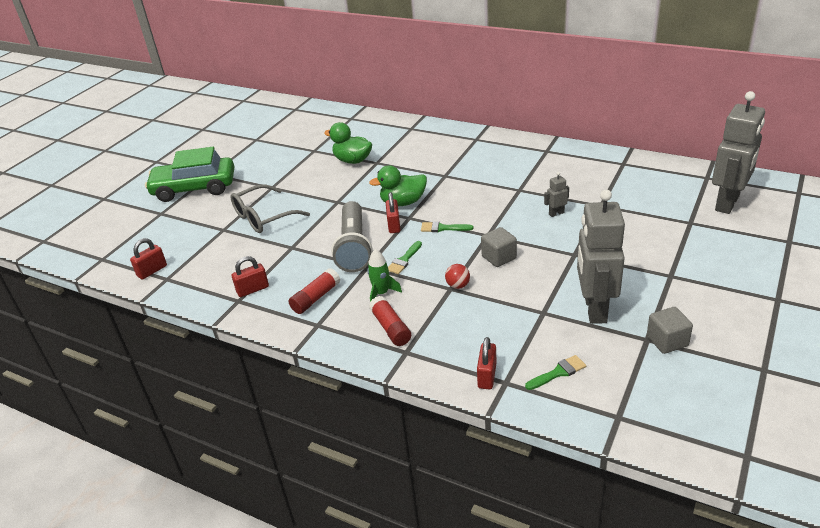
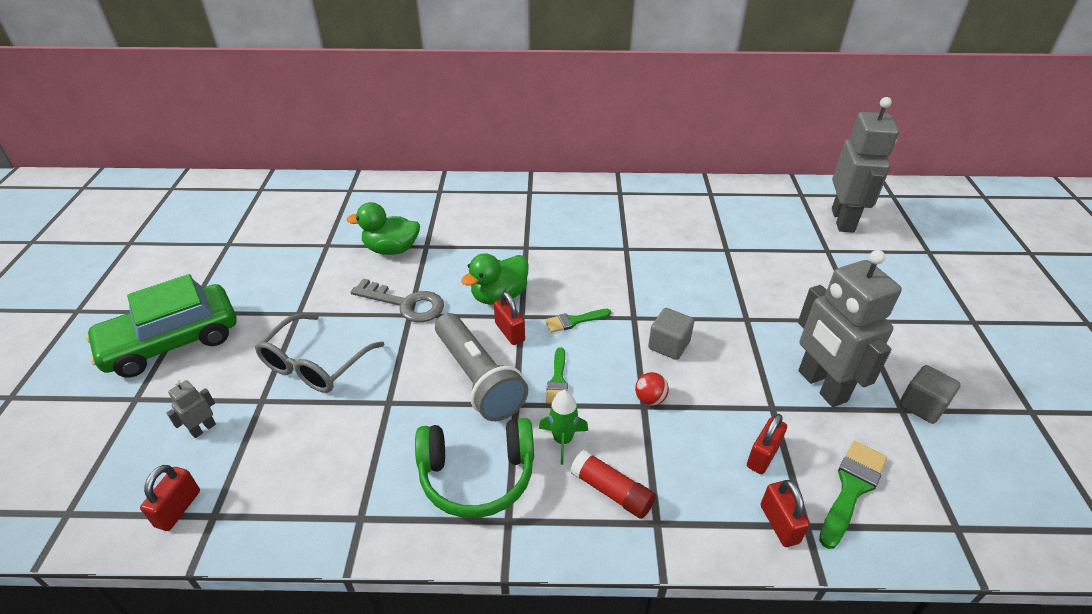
camera: 30 degrees left, 5 degrees up
(253, 289) = (372, 491): red padlock -> red padlock (762, 456)
(316, 298) = (477, 476): red glue stick -> green headphones
(339, 195) = (405, 304): none -> grey key
(556, 213) = (688, 270): grey robot -> grey robot (203, 429)
(558, 372) = (851, 488): green brush -> green brush, size x1.55

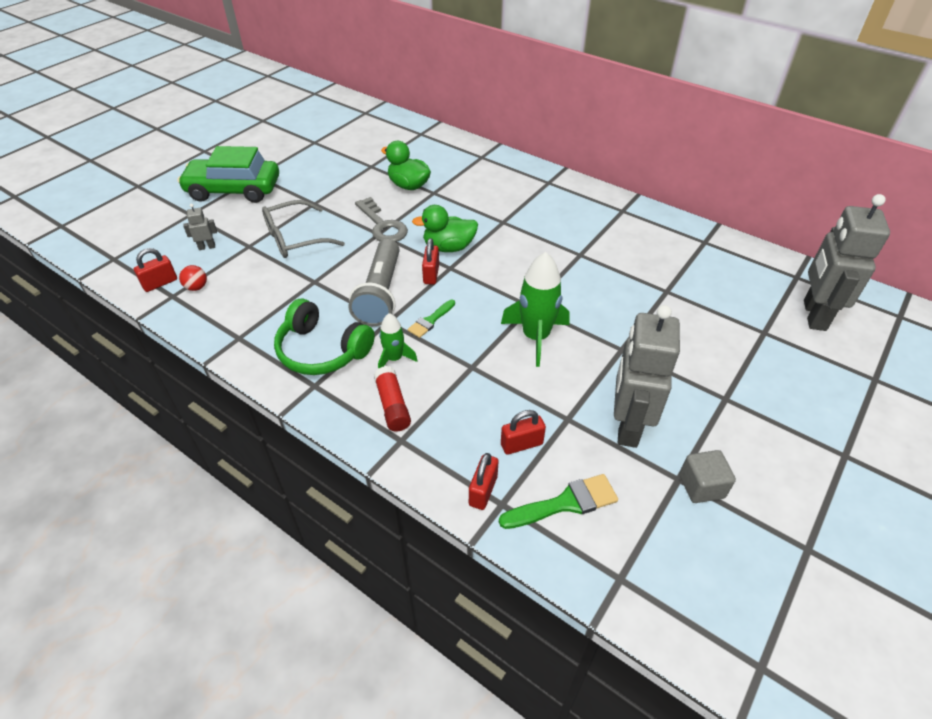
camera: 35 degrees right, 5 degrees up
(574, 321) = (483, 288): green brush -> none
(650, 399) = (481, 365): red ball -> red ball (196, 287)
(669, 345) = (535, 337): grey cube -> green rocket
(843, 220) = (813, 315): grey robot -> grey robot turned 150 degrees clockwise

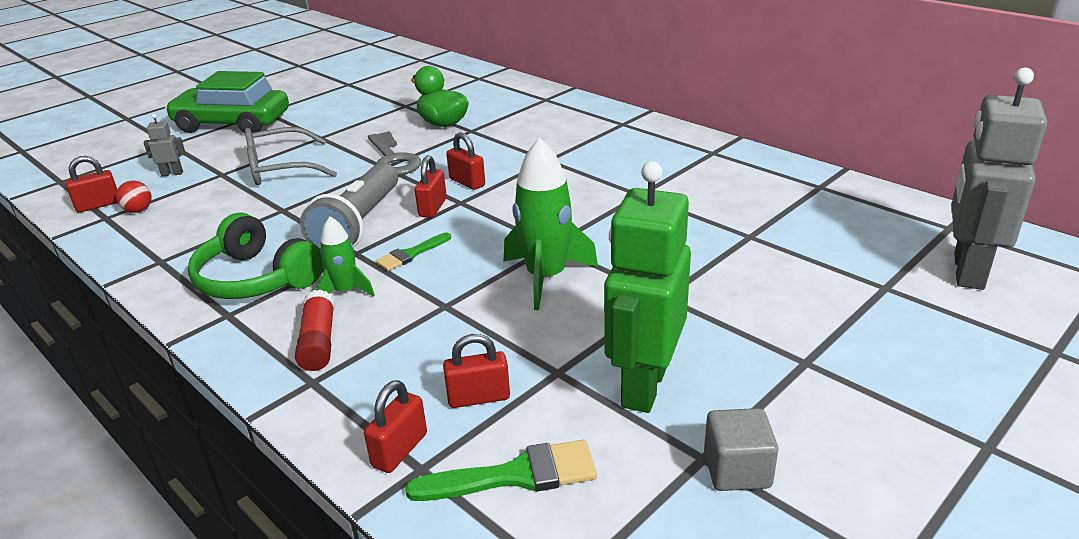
camera: 10 degrees right, 15 degrees down
(448, 247) = (467, 182): green duck -> red padlock
(627, 426) = (643, 386): grey robot -> green robot

